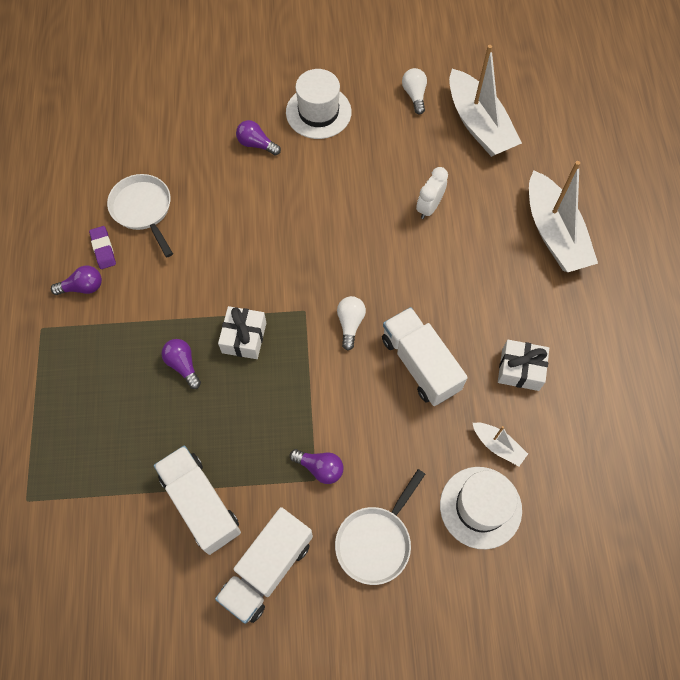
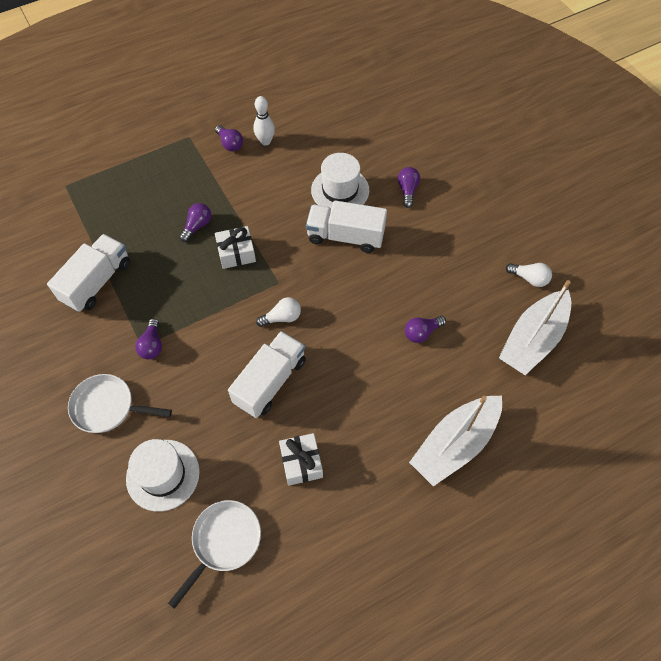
camera: 65 degrees right, 5 degrees down
(103, 249) = (265, 141): purple eraser -> white bowling pin
(143, 210) = (309, 149): white pan -> white pan (224, 541)
(267, 569) = (63, 343): white truck -> white truck (345, 236)
(318, 112) = (465, 218): white hat -> white hat (340, 190)
(414, 95) = (529, 278): white light bulb -> white light bulb turned 60 degrees clockwise
(429, 207) = (422, 332): white clock -> purple light bulb
(498, 446) = (222, 469): white boat -> none

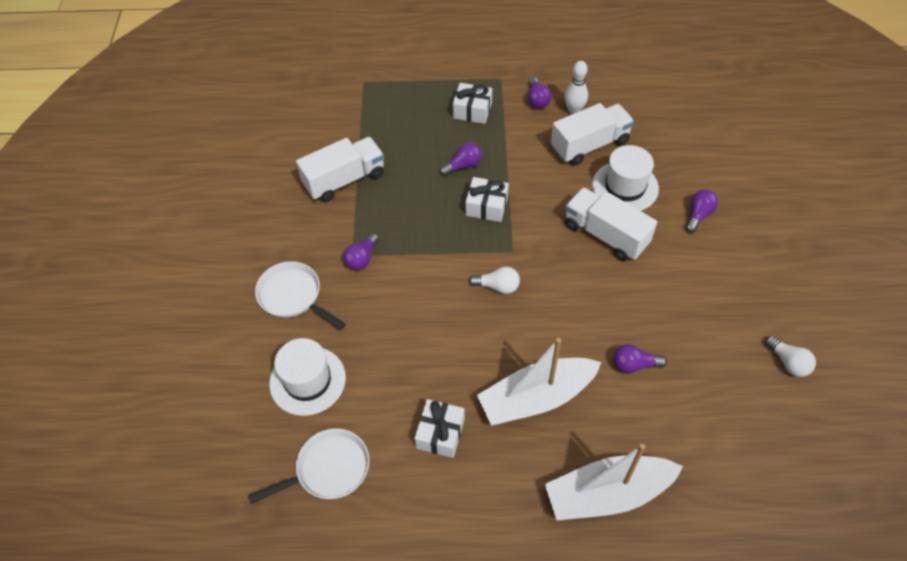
camera: 30 degrees right, 5 degrees down
(179, 174) = (472, 110): none -> white gift
(270, 382) = (452, 342): white truck -> white truck (589, 145)
(532, 340) = (756, 428): white boat -> white boat (536, 398)

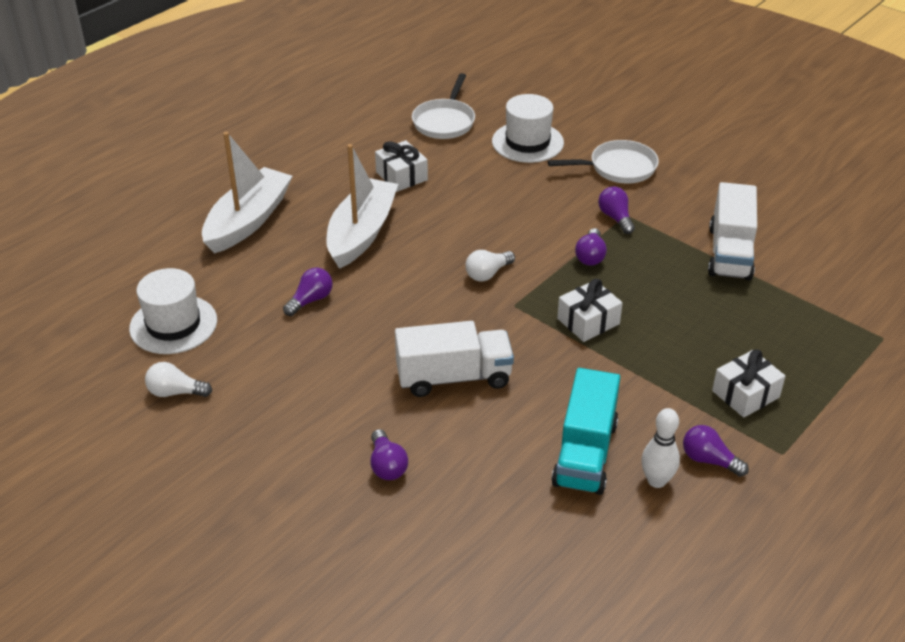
camera: 130 degrees right, 15 degrees down
(463, 165) = (663, 337): purple light bulb -> purple light bulb (590, 256)
(589, 145) = (585, 453): white truck -> turquoise truck
(625, 187) = (493, 437): white hat -> white hat (173, 324)

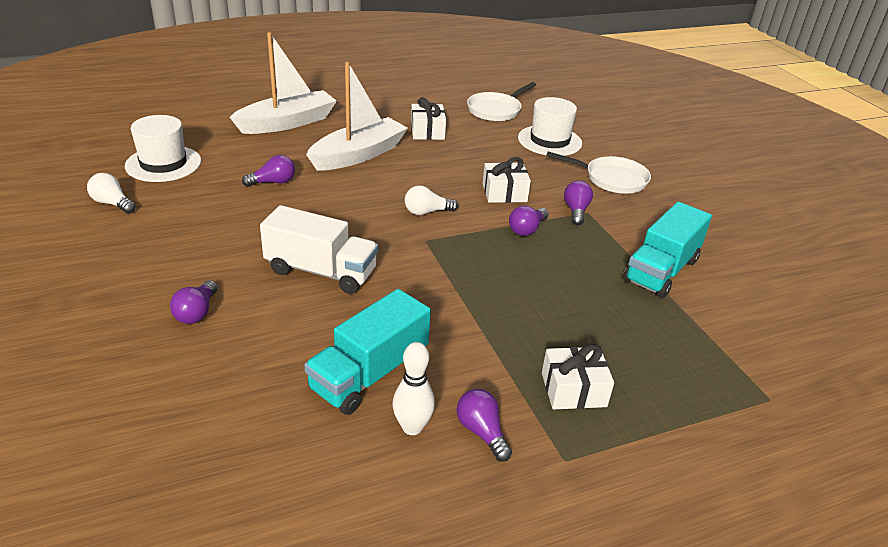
camera: 25 degrees right, 5 degrees down
(588, 321) = (477, 274): white gift -> white gift (504, 193)
(729, 253) = (661, 270): white truck -> turquoise truck

